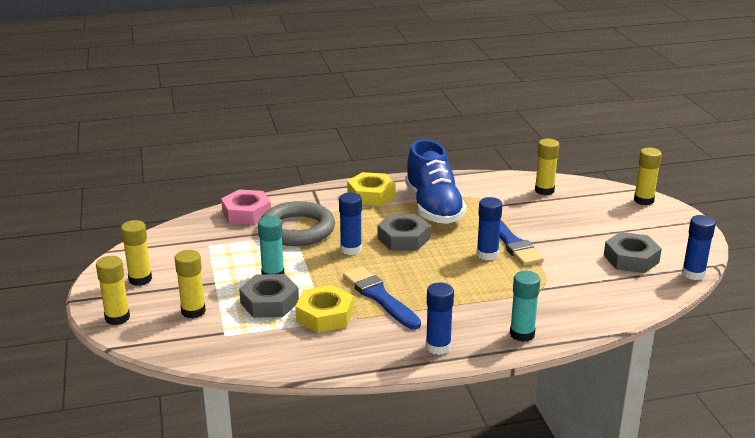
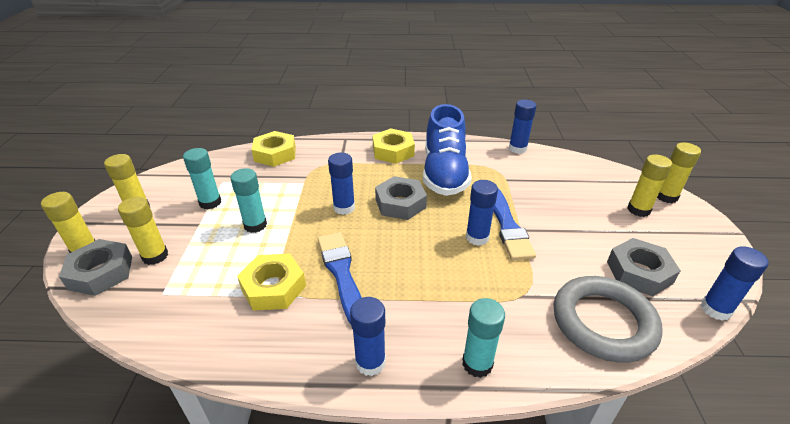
camera: 15 degrees right, 10 degrees up
(211, 264) = (210, 202): none -> turquoise glue stick
(246, 213) = (275, 154): pink nut -> yellow nut
(269, 302) = (231, 259): grey nut -> grey nut (101, 273)
(297, 229) = (308, 178): grey ring -> grey ring (603, 322)
(496, 177) = (517, 149): none -> blue glue stick
(544, 190) = (561, 170): yellow glue stick -> yellow glue stick (638, 210)

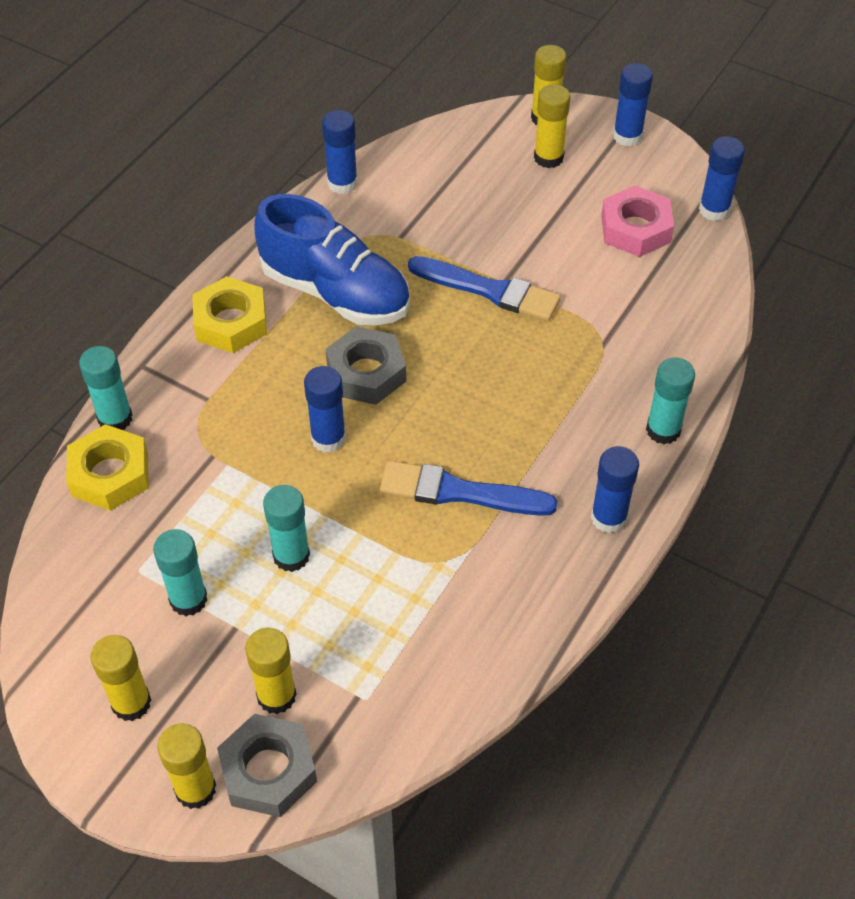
camera: 60 degrees left, 15 degrees up
(273, 287) = (437, 571): yellow nut -> none
(308, 143) = (115, 418): none -> turquoise glue stick
(477, 237) = (489, 330): blue glue stick -> blue glue stick (627, 136)
(603, 322) = (676, 302): grey ring -> none
(639, 272) = (636, 229): grey nut -> pink nut

